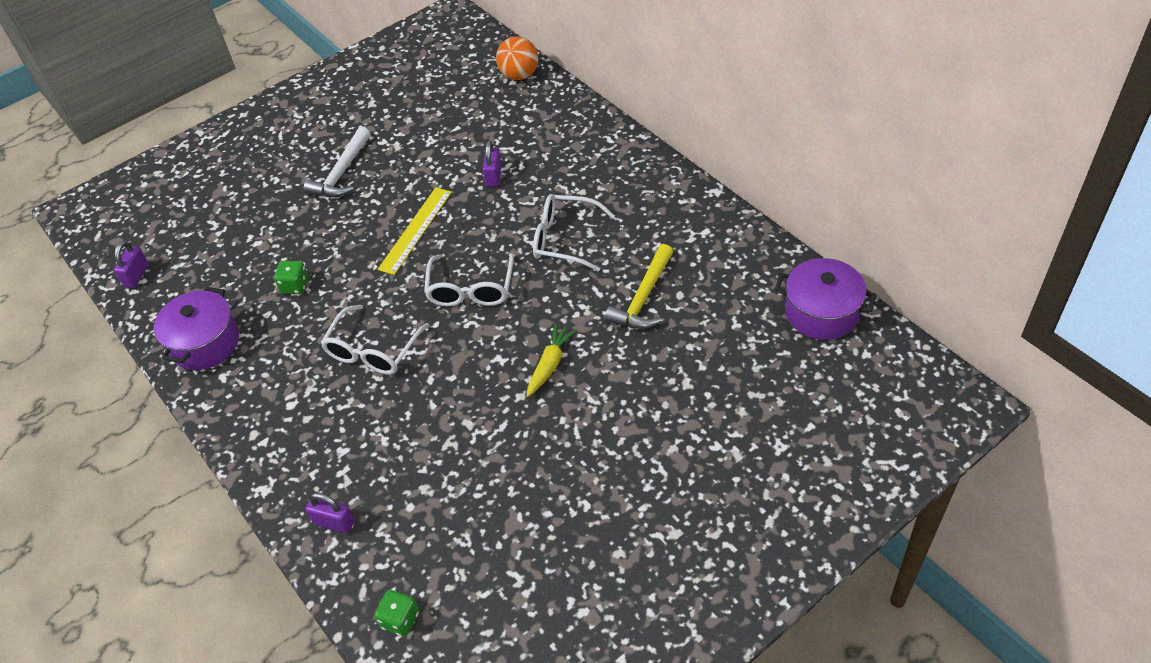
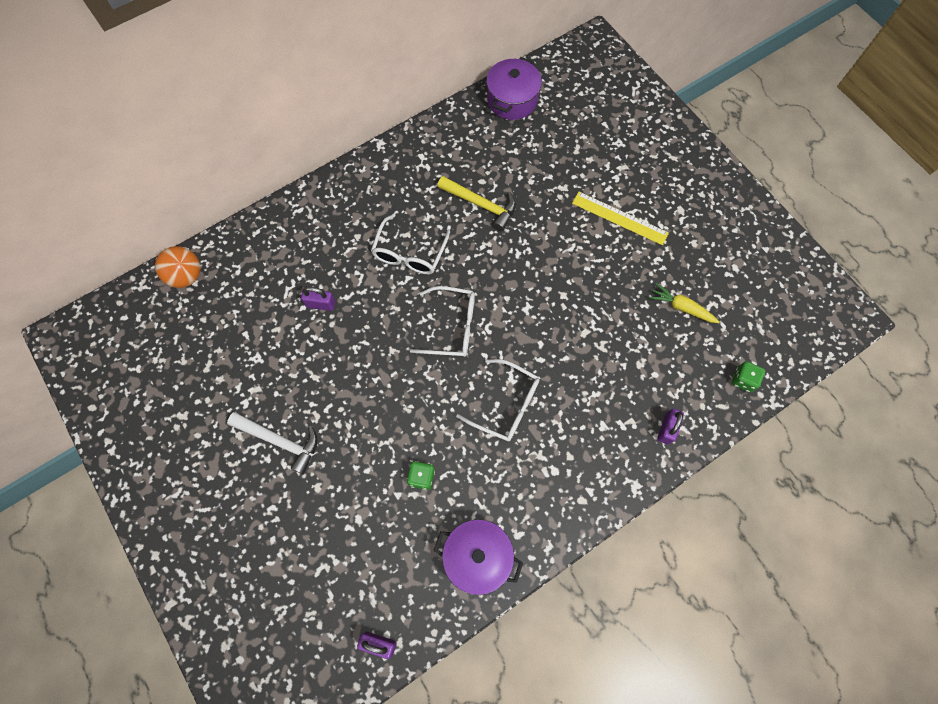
camera: 90 degrees left, 20 degrees up
(415, 230) = (373, 371): yellow ruler -> yellow ruler (619, 218)
(550, 364) = (536, 272): yellow carrot -> yellow carrot (681, 307)

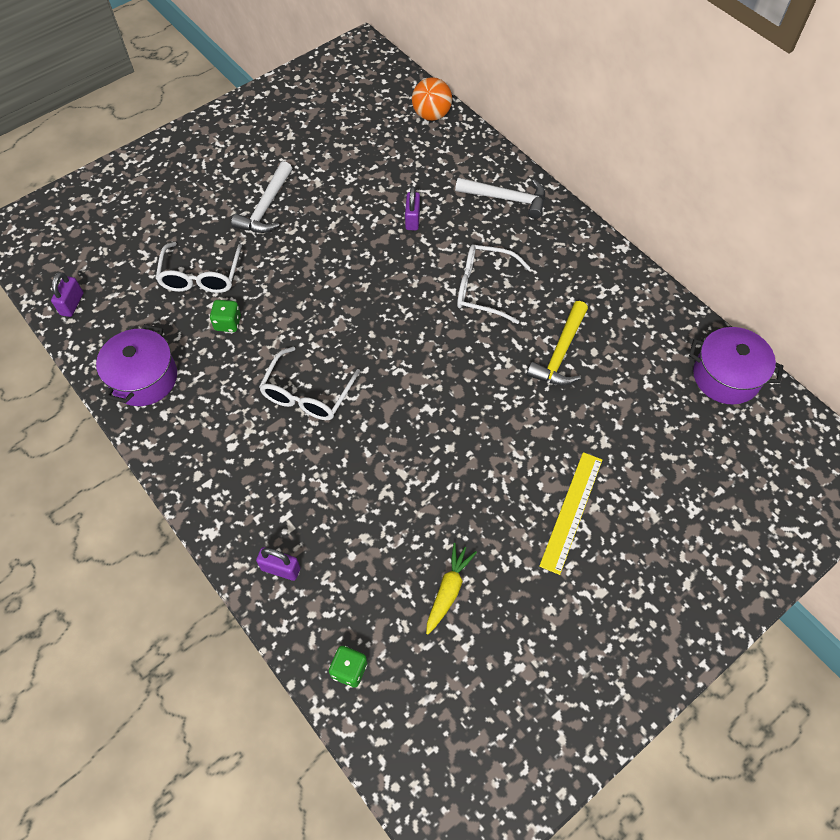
camera: 85 degrees right, 10 degrees down
(310, 223) = (506, 199): none -> white hammer
(452, 327) = (397, 336): white glasses -> white glasses (201, 277)

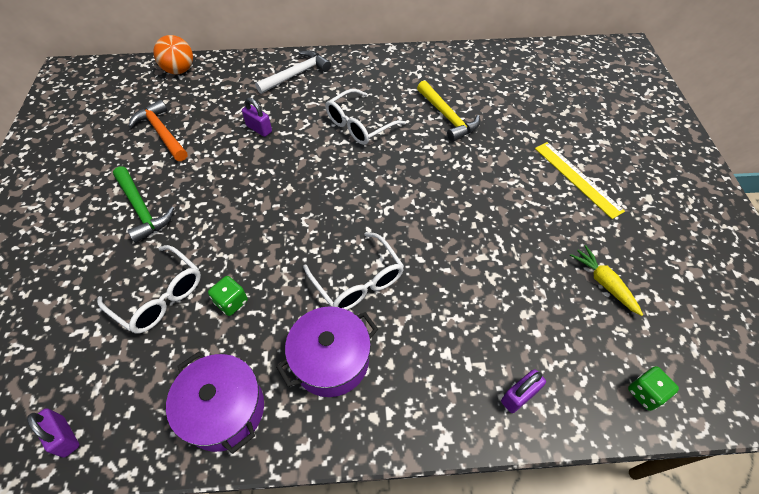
camera: 55 degrees left, 5 degrees down
(266, 207) = (142, 209): white hammer -> green hammer
(351, 159) = (162, 132): none -> orange hammer
(726, 376) = (525, 59): purple pot -> purple pot (331, 360)

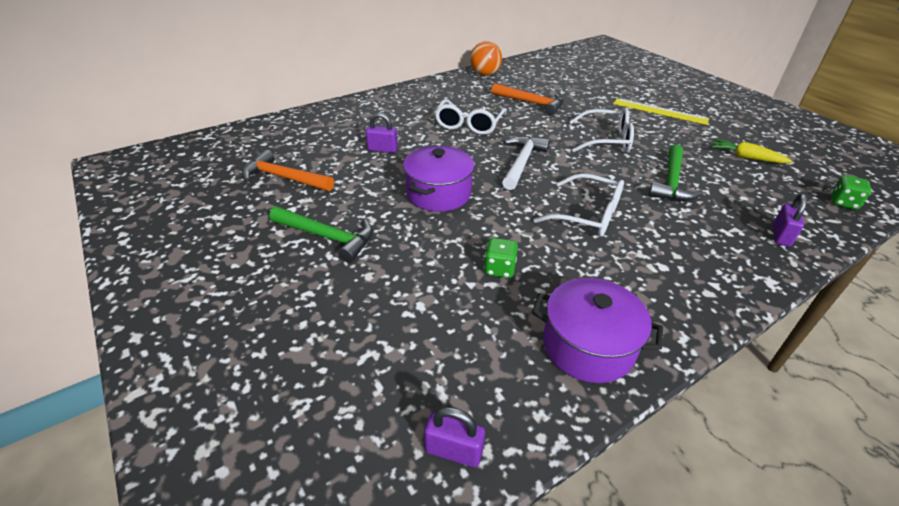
camera: 30 degrees left, 15 degrees down
(160, 297) = (424, 293): white glasses -> white glasses (606, 140)
(179, 70) = (253, 132): orange ball -> orange ball (485, 74)
(296, 74) = (376, 108): white hammer -> white hammer (522, 162)
(331, 360) = (631, 272): purple pot -> purple pot (438, 193)
(447, 117) = (531, 103): yellow hammer -> orange hammer
(481, 278) = (671, 182): none -> green hammer

